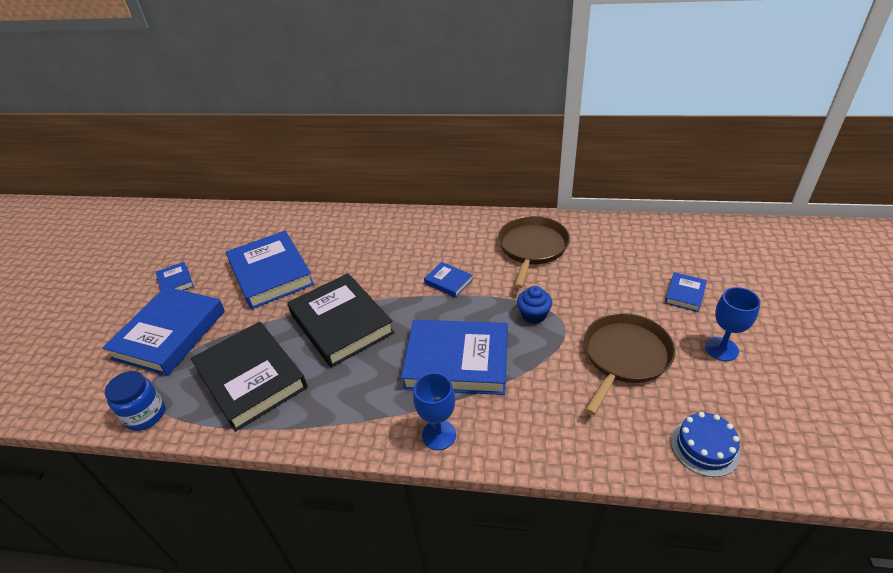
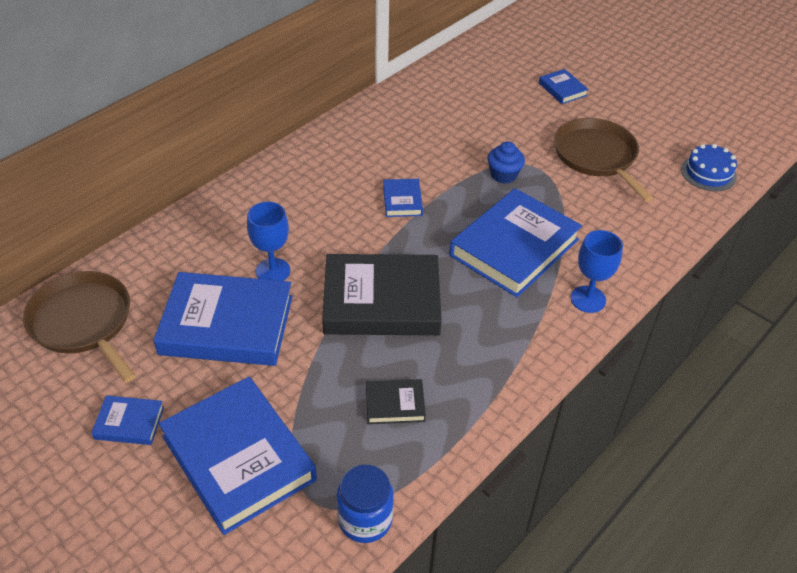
camera: 60 degrees left, 5 degrees up
(251, 378) = (395, 404): black book -> black book, size x0.45
(448, 282) = (402, 200): blue book -> blue book turned 75 degrees counterclockwise
(532, 248) = (415, 127): brown pan -> brown pan (83, 322)
(721, 349) = (632, 110): blue goblet -> blue goblet (273, 271)

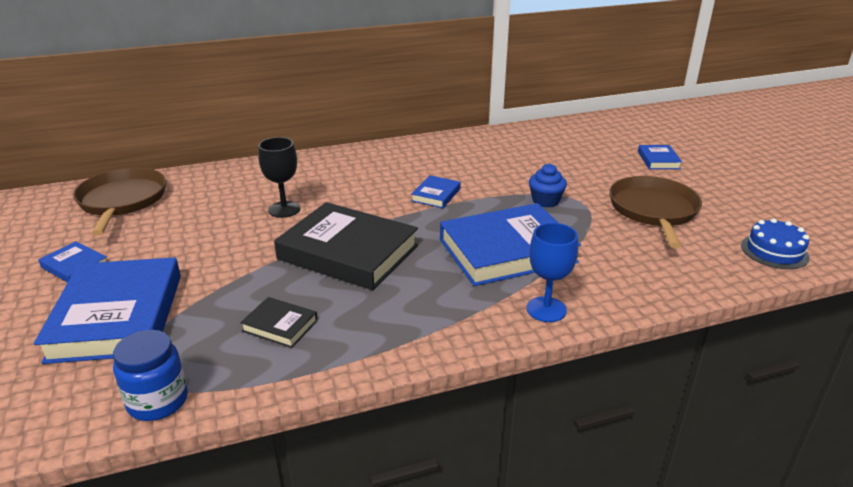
camera: 30 degrees right, 15 degrees down
(227, 325) = (212, 231): blue book -> none
(273, 271) = (284, 209): blue goblet -> black goblet

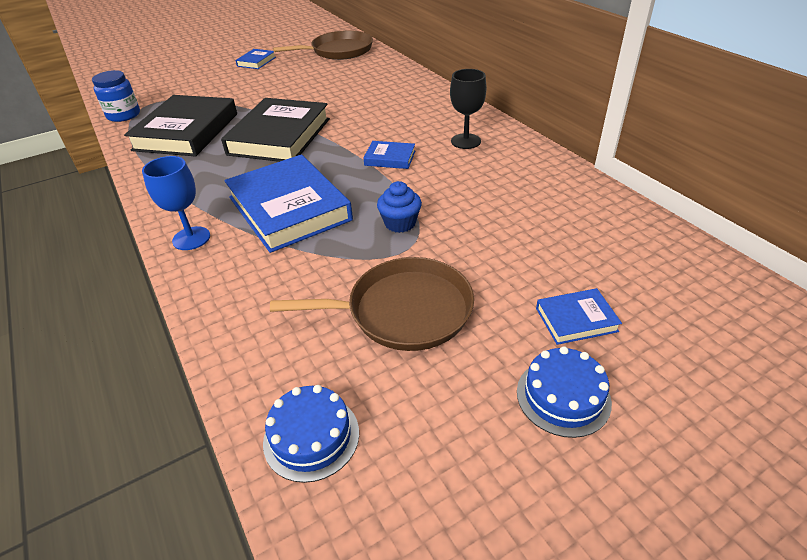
camera: 80 degrees right, 10 degrees up
(117, 316) = (203, 85): blue book -> none
(280, 326) = (186, 132): black book -> black book, size x2.20
(284, 209) = (341, 100): black goblet -> black goblet (466, 141)
(720, 174) = (563, 396): none -> blue cake

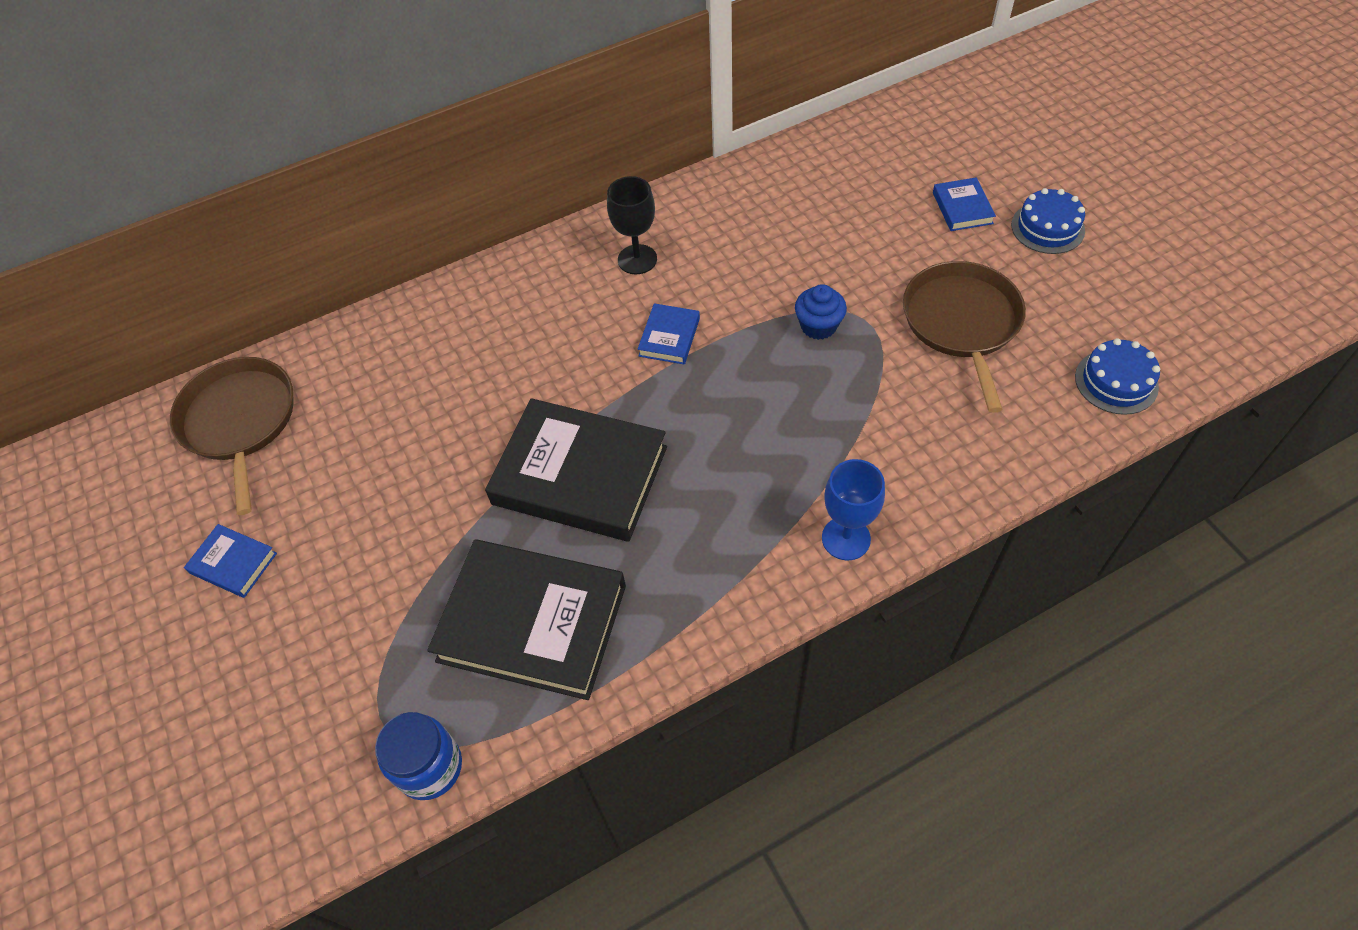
camera: 85 degrees left, 15 degrees up
(289, 208) = (782, 438): blue book -> none

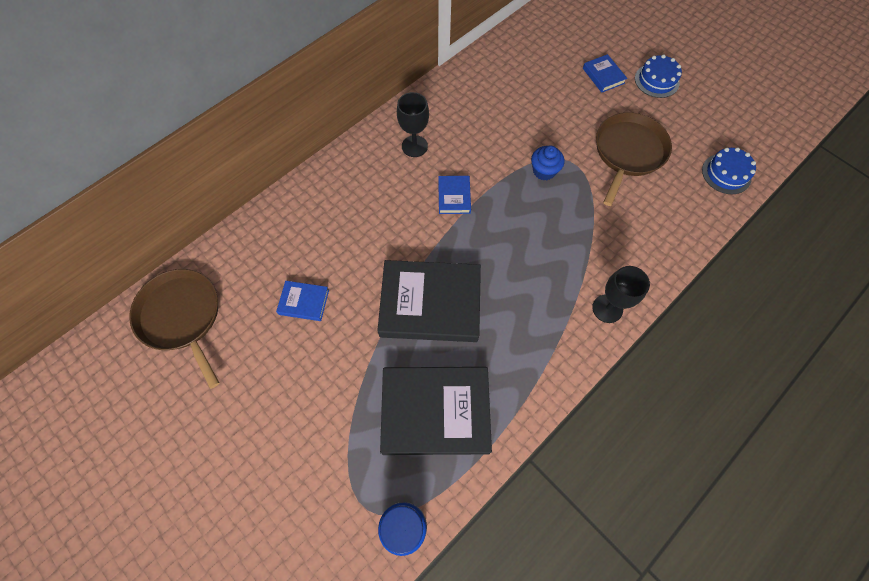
camera: 20 degrees left, 10 degrees up
(233, 563) = (217, 420): blue book -> blue book (304, 302)
(846, 538) = (607, 308): blue goblet -> black goblet
(962, 323) = (628, 152): brown pan -> brown pan turned 45 degrees clockwise

